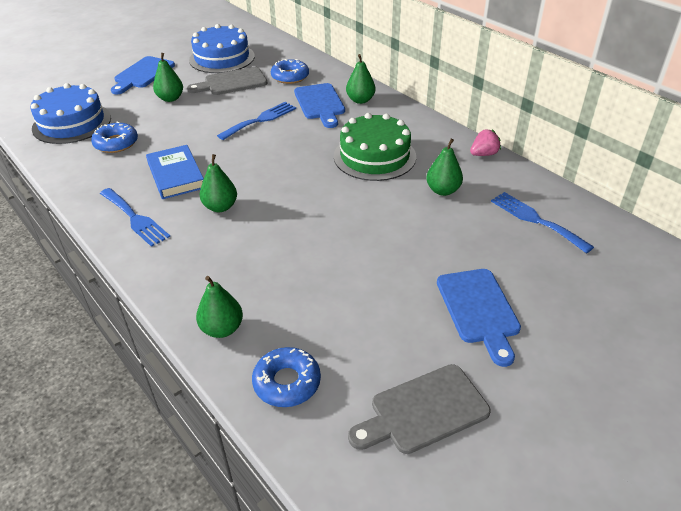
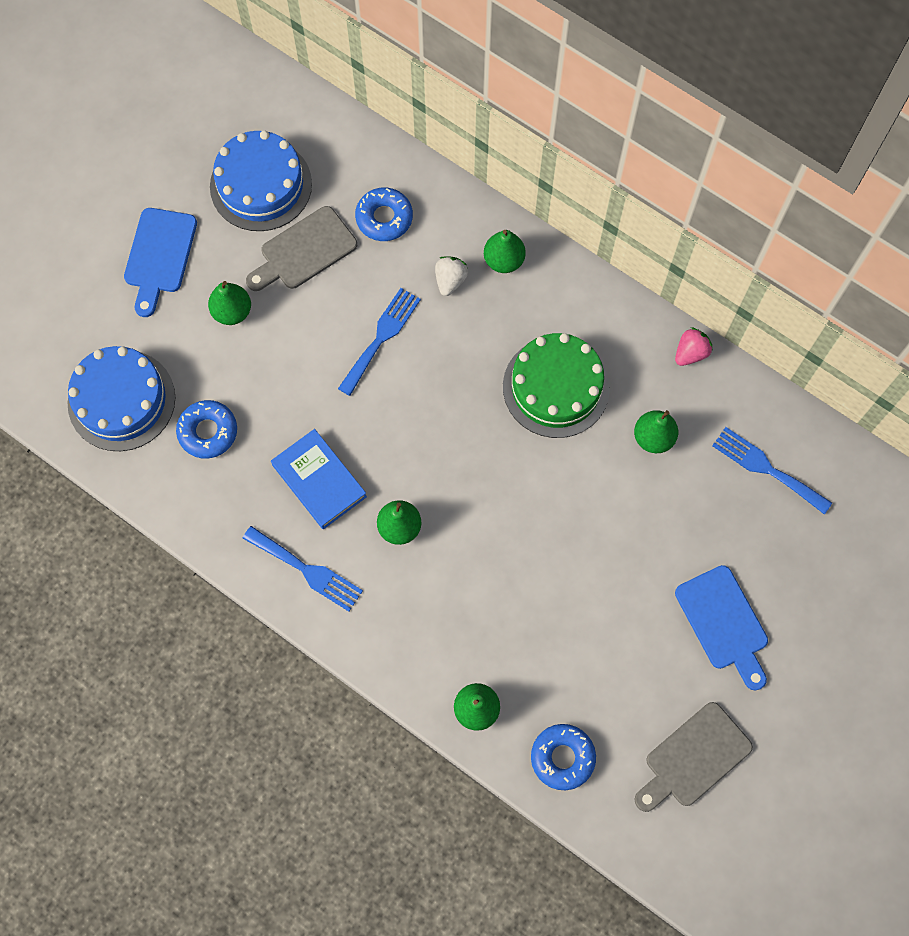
camera: 15 degrees left, 30 degrees up
(320, 103) = (450, 280): blue cutting board -> white strawberry

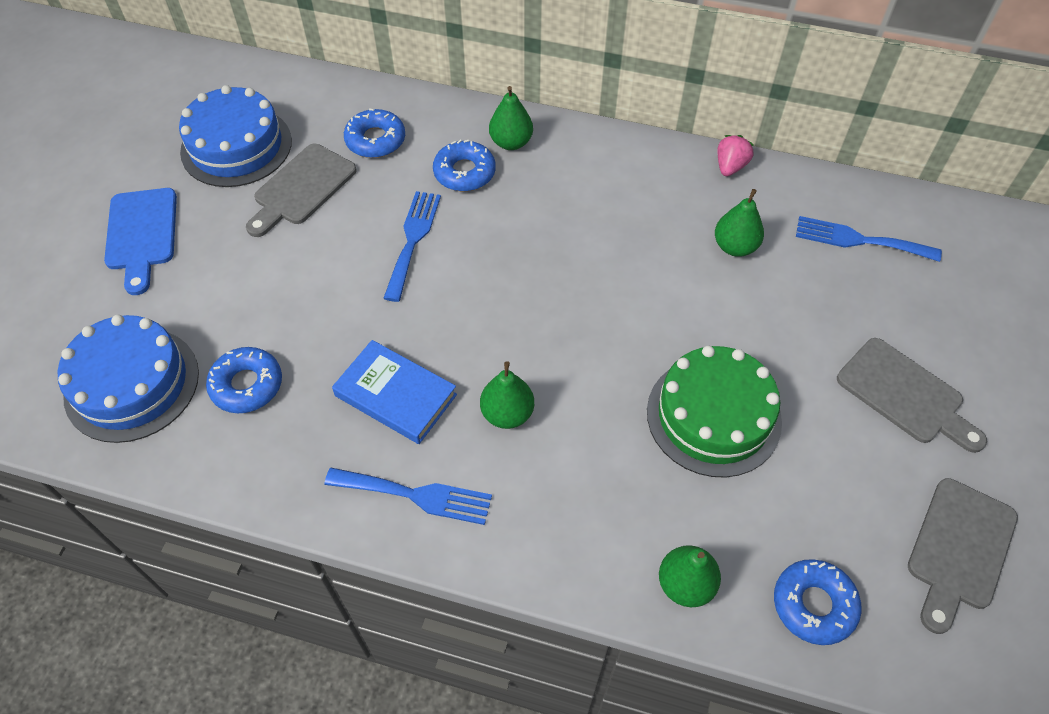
camera: 20 degrees left, 15 degrees down
(232, 312) = (240, 262): green pear -> none
(450, 280) = (464, 172): white strawberry -> blue donut
(556, 387) = (614, 231): green cake -> green cake (713, 416)
(724, 622) = (905, 394): blue cutting board -> grey cutting board

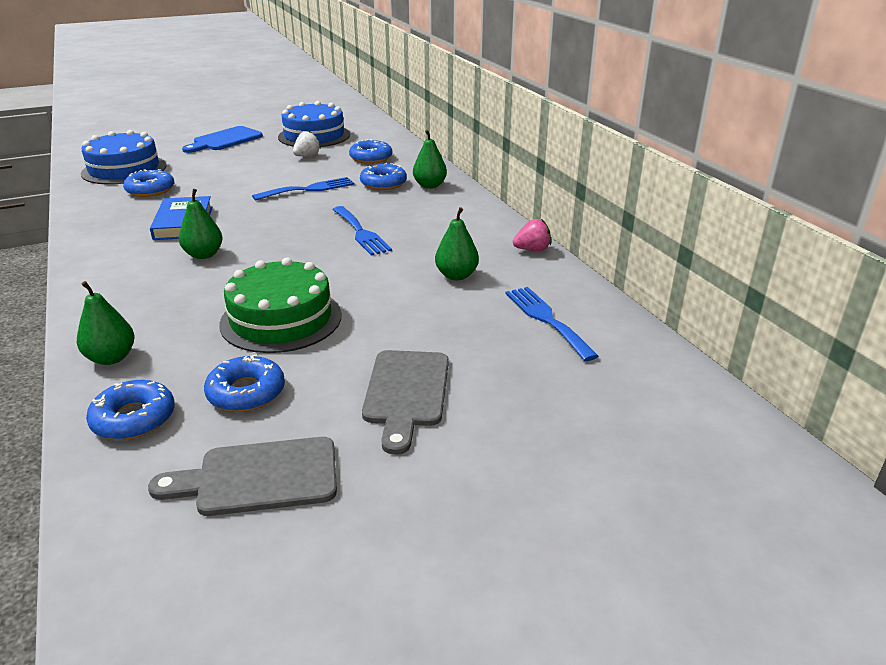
camera: 50 degrees right, 25 degrees down
(302, 188) = (307, 156): grey cutting board -> white strawberry
(416, 495) = (112, 252): blue fork -> blue fork (361, 233)
(828, 502) = (246, 392): none -> blue donut

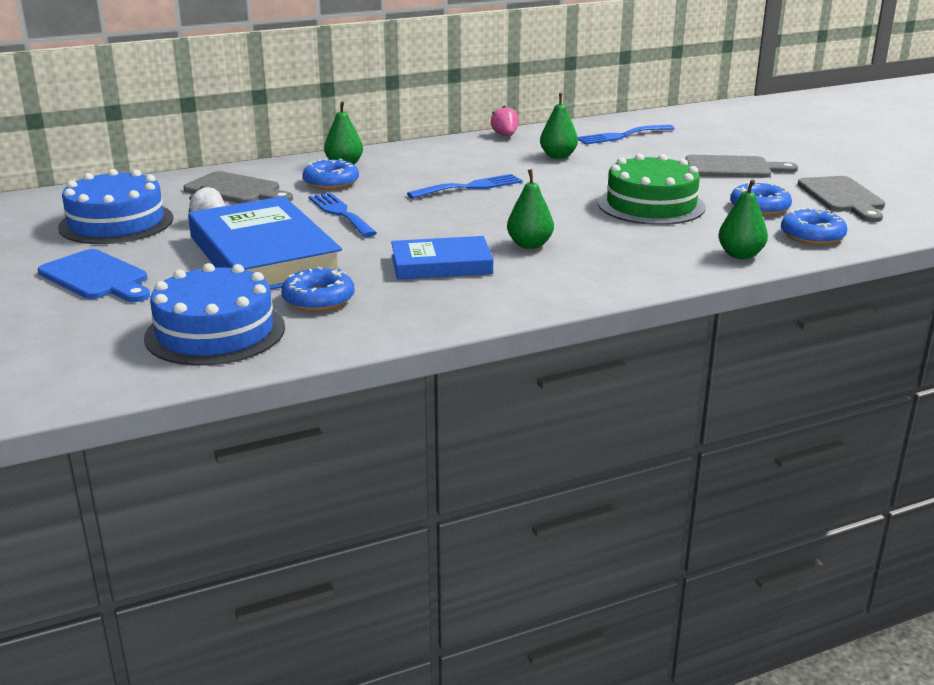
camera: 90 degrees left, 5 degrees down
(235, 173) = (264, 255): none -> blue book
(371, 158) = (236, 190): blue donut -> grey cutting board

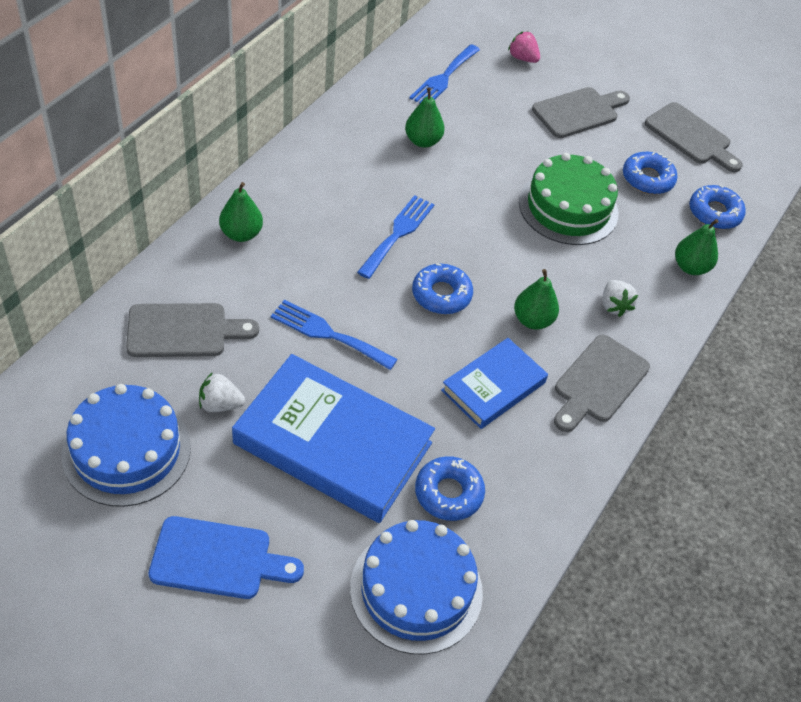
camera: 40 degrees left, 25 degrees up
(331, 182) = (262, 276): blue donut -> blue donut (441, 294)
(505, 135) = (340, 113): pink strawberry -> pink strawberry (522, 58)
(547, 286) = (598, 382): none -> grey cutting board
(624, 255) = (614, 306): none -> white strawberry

